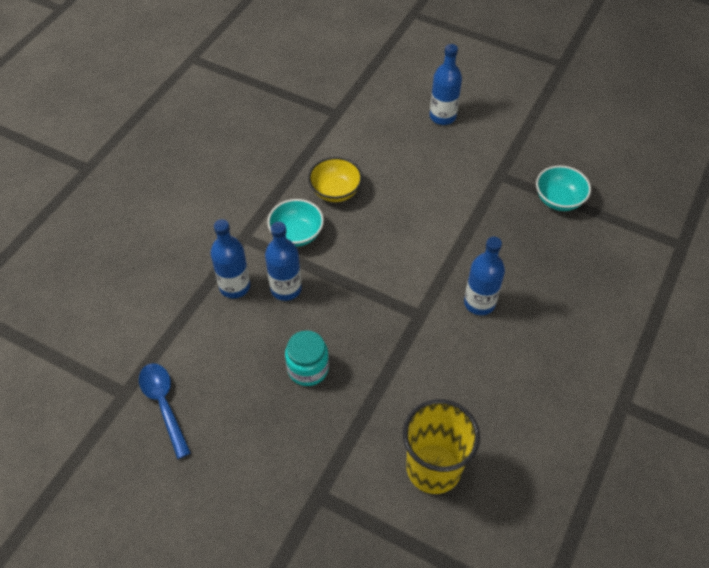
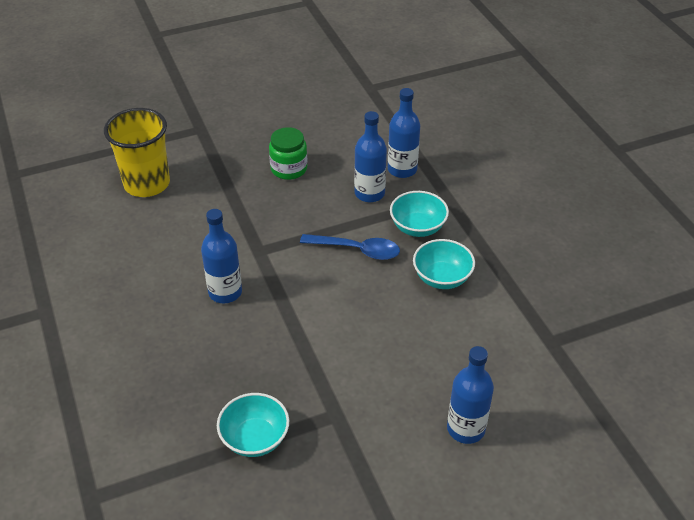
camera: 130 degrees right, 10 degrees down
(164, 404) = (342, 98): blue spoon -> blue spoon (357, 250)
(308, 368) = (289, 169): turquoise jar -> green jar
(335, 191) = (442, 278): yellow bowl -> turquoise bowl

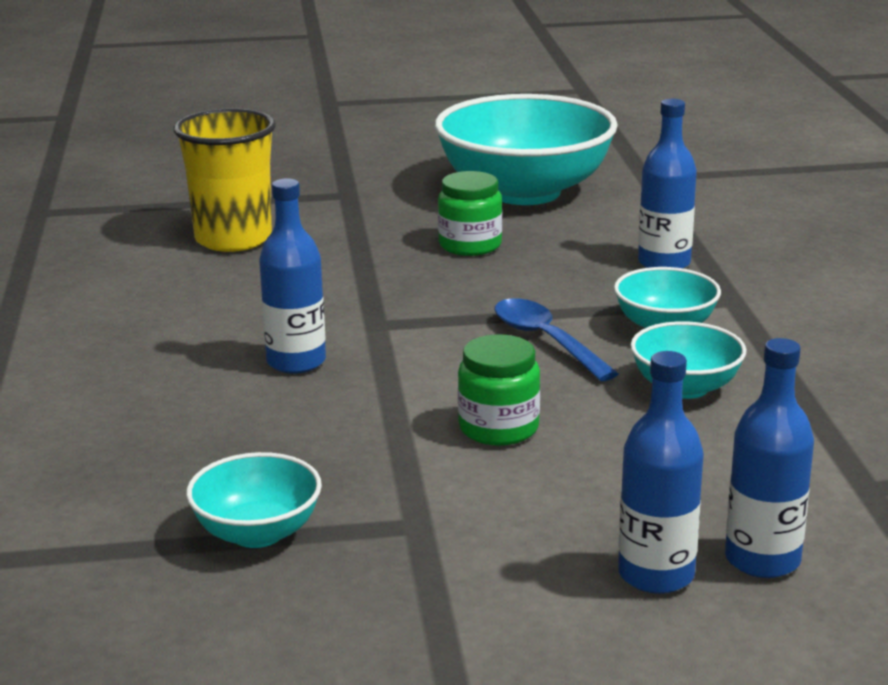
camera: 15 degrees right, 20 degrees down
(305, 112) = (525, 192): none -> turquoise bowl
(354, 329) = (498, 428): none -> green jar
(357, 250) = (545, 341): blue spoon -> blue spoon turned 150 degrees counterclockwise
(369, 193) = (595, 283): blue bottle -> blue bottle (762, 560)

